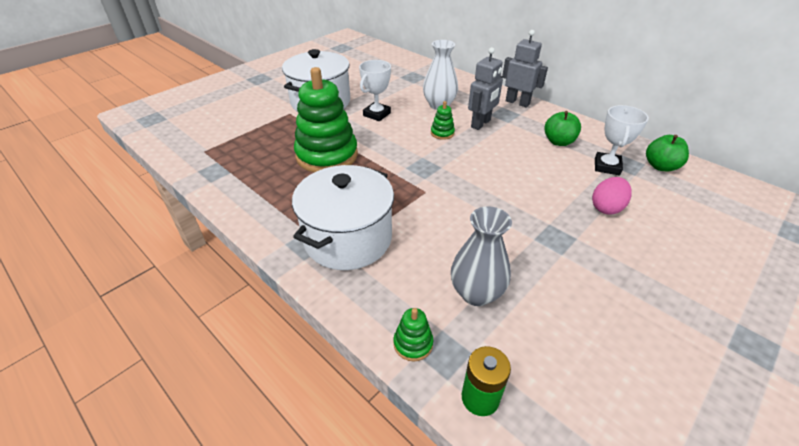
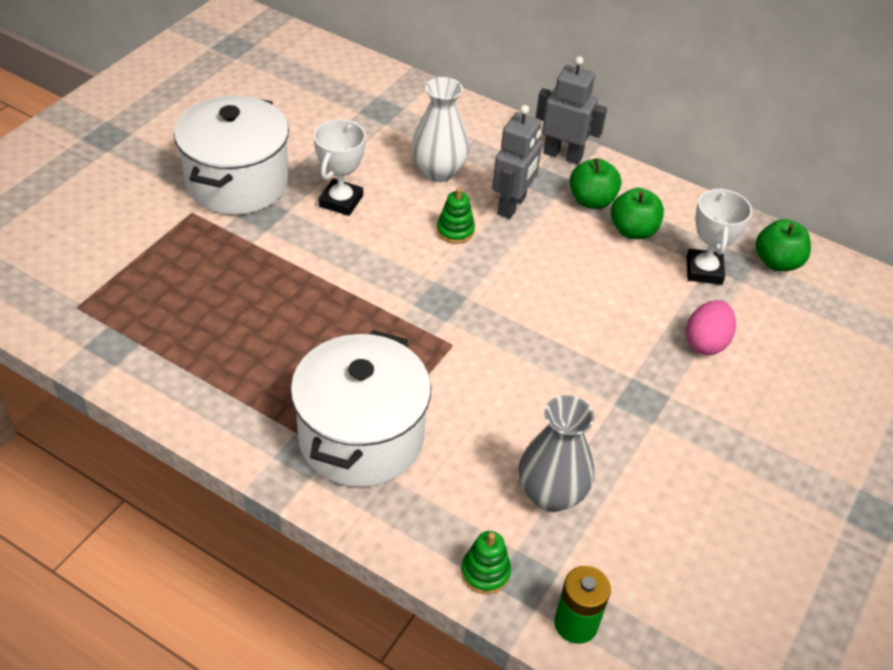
camera: 15 degrees left, 5 degrees up
(327, 155) = (284, 294): green stacking toy -> none
(532, 125) = (591, 201): none -> green apple

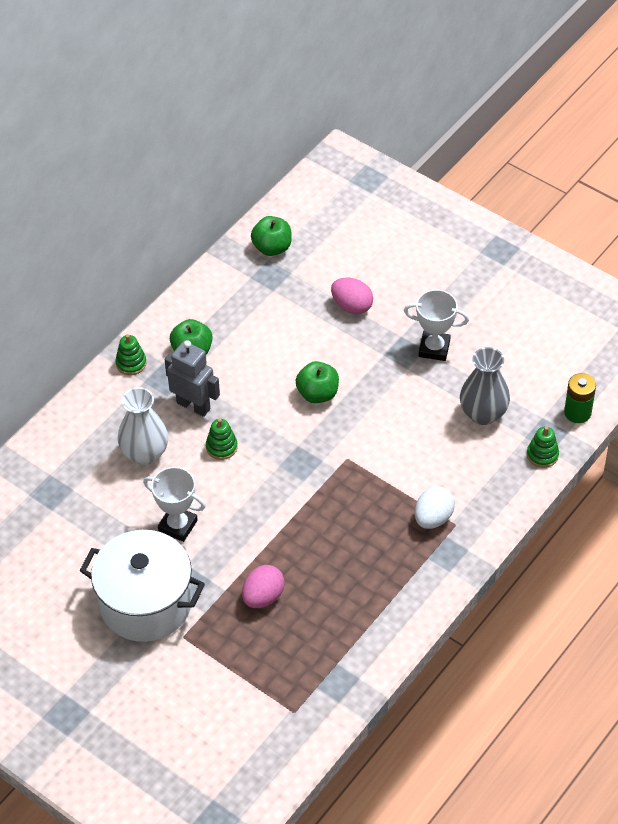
camera: 80 degrees left, 5 degrees up
(241, 274) = (263, 597): none -> pink egg
(361, 437) = (433, 518): white pot -> white egg
(563, 155) = (131, 363): grey robot -> green stacking toy
(633, 231) = (230, 330): green apple -> green apple (317, 394)
(704, 270) = (278, 293): white trophy -> white trophy (434, 348)

